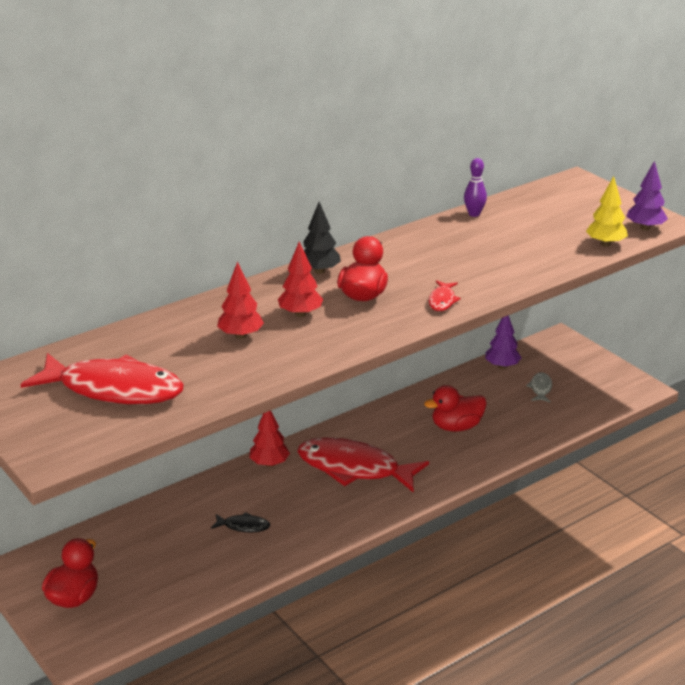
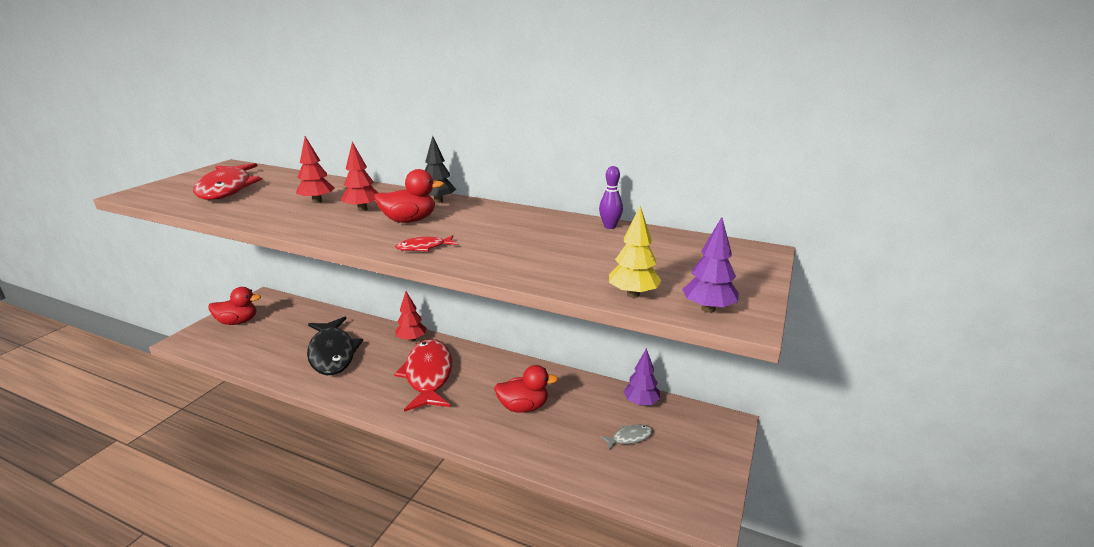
camera: 60 degrees right, 5 degrees down
(243, 526) = (332, 353): black fish -> black fish, size x2.39
(456, 427) = (523, 407): red duck -> red duck turned 135 degrees clockwise

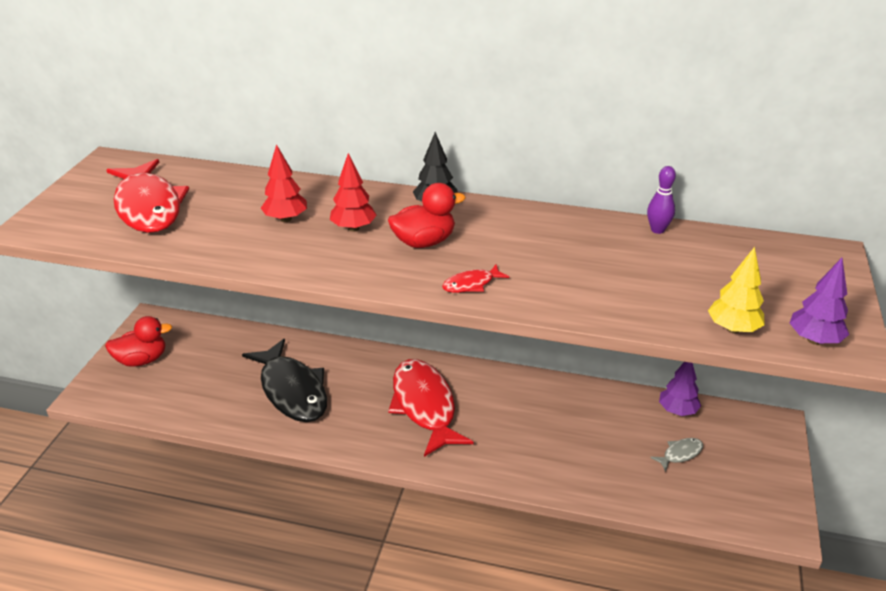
camera: 10 degrees left, 10 degrees up
(412, 339) = (380, 360): red tree -> none
(523, 407) = (552, 432): red duck -> none

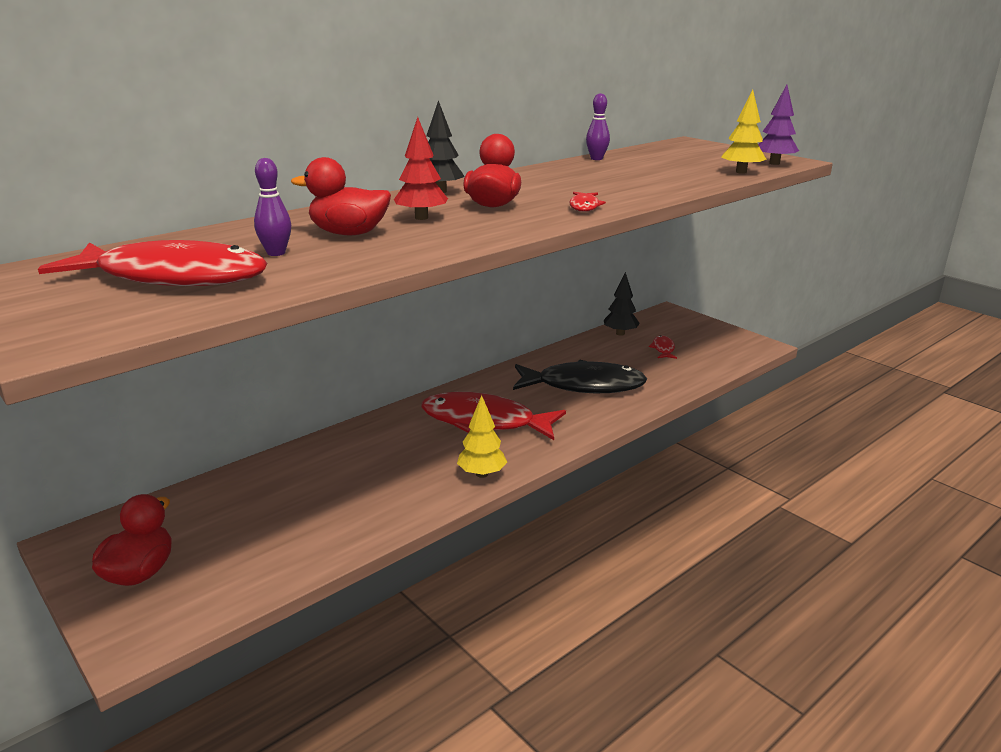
camera: 55 degrees left, 10 degrees down
(220, 215) = (276, 253): none -> purple bowling pin
(286, 219) = (349, 233): red tree -> red duck
(292, 390) = (361, 483): black fish -> black fish (584, 386)
(351, 441) = (482, 474): none -> yellow tree
(677, 411) = (620, 333): purple tree -> black tree
(680, 454) = (663, 349): grey fish -> red fish

